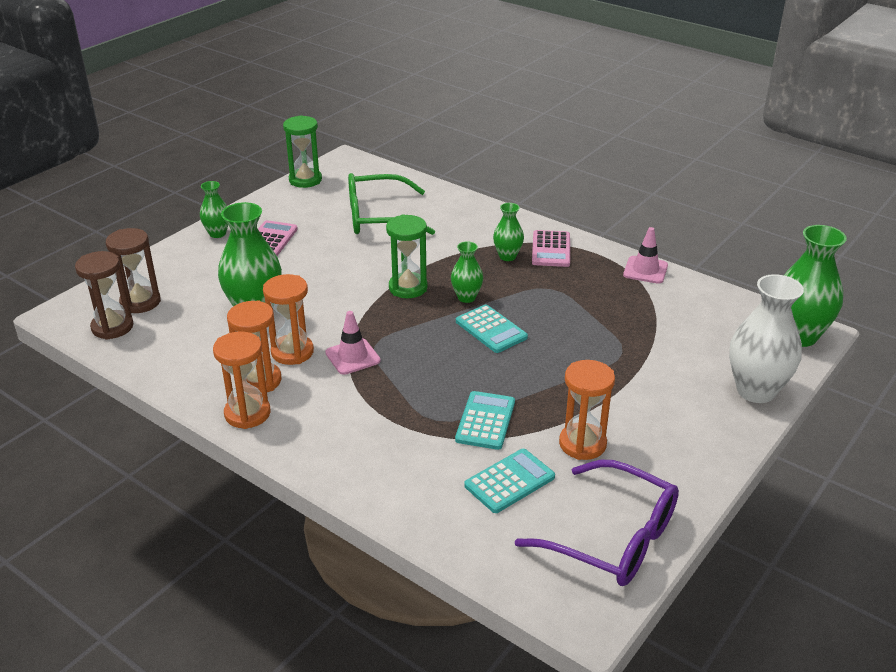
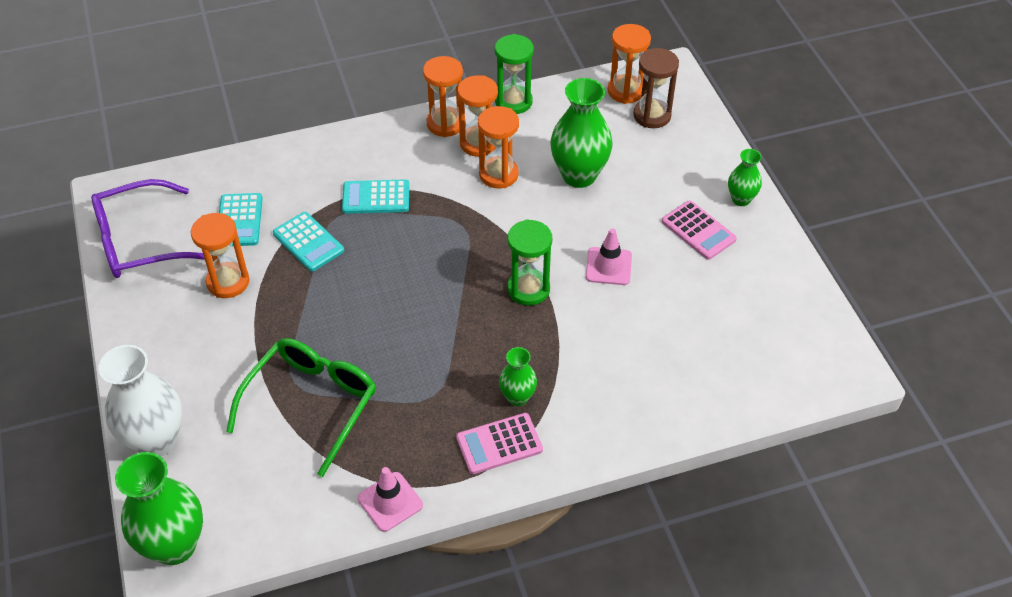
camera: 125 degrees right, 15 degrees up
(112, 327) = (625, 91): brown hourglass -> orange hourglass
(305, 180) = (819, 311): green hourglass -> green hourglass (513, 102)
(352, 357) = (459, 206): pink traffic cone -> pink traffic cone (608, 266)
(378, 217) = (683, 333): green glasses -> green glasses (311, 404)
(466, 297) = (475, 322): green vase -> none
(491, 329) = (412, 311): turquoise calculator -> turquoise calculator (376, 197)
(551, 249) = (499, 444): pink calculator -> pink calculator turned 60 degrees counterclockwise

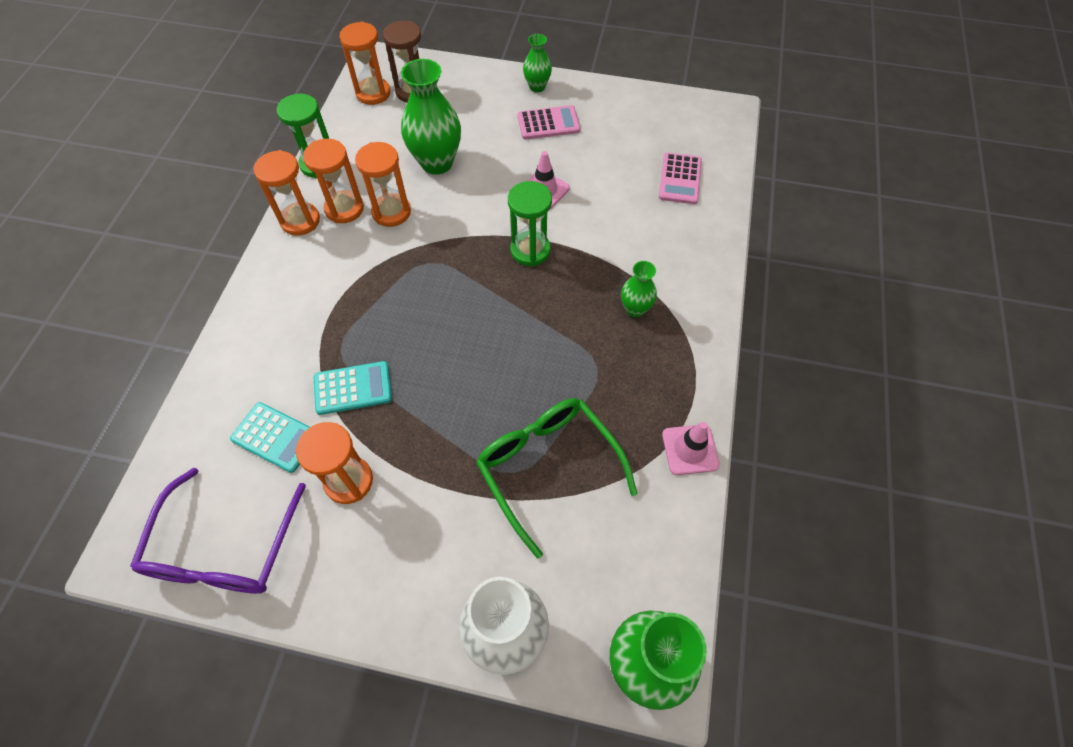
camera: 60 degrees left, 10 degrees up
(376, 197) = (342, 310): turquoise calculator -> none
(499, 444) = (674, 343): pink calculator -> pink calculator (680, 179)

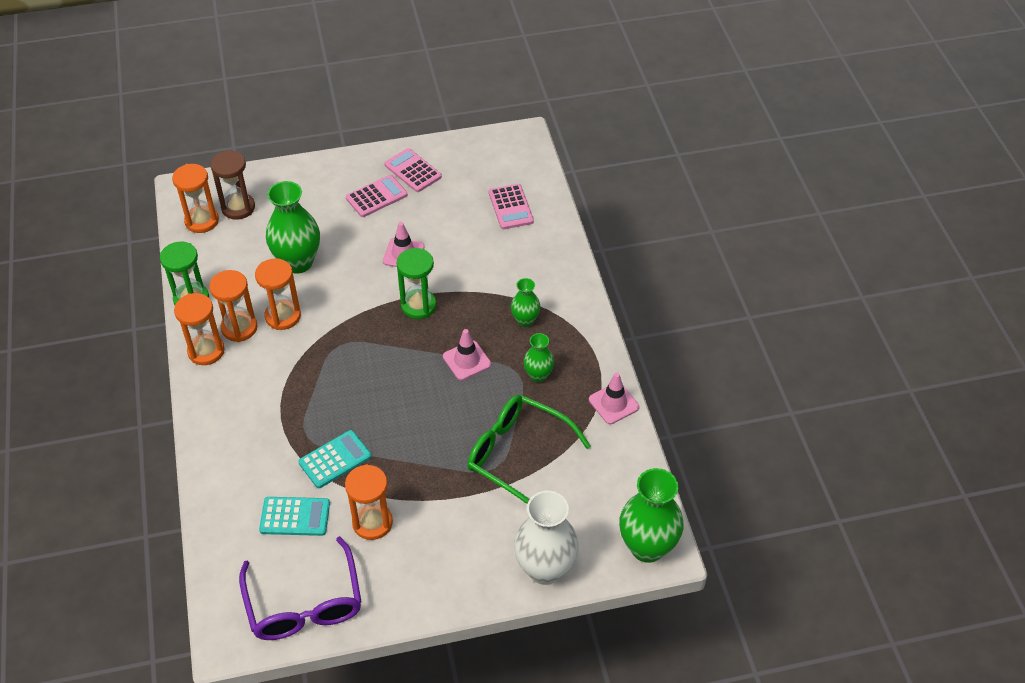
camera: 25 degrees left, 10 degrees down
(537, 87) = (349, 168): green vase -> green vase (538, 375)
(549, 330) = (467, 360): none -> pink traffic cone
(598, 109) = (413, 171): none -> pink calculator

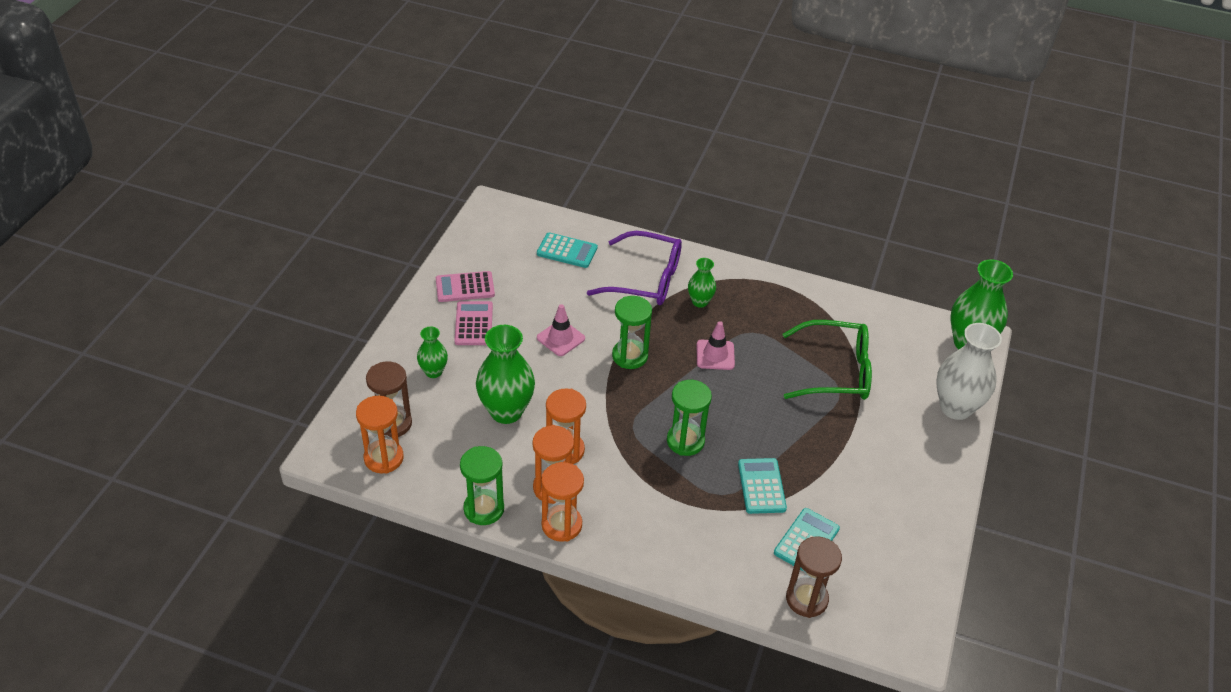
camera: 60 degrees left, 5 degrees down
(231, 543) = (806, 599): none -> brown hourglass
(304, 603) = (903, 573): purple glasses -> purple glasses (646, 279)
(349, 386) = (685, 441): none -> green hourglass
(372, 523) = (846, 491): orange hourglass -> none
(510, 207) = (567, 251): pink calculator -> turquoise calculator
(517, 455) = (836, 371): green glasses -> green glasses turned 150 degrees counterclockwise
(538, 375) = (763, 322): green vase -> green vase (433, 372)
(613, 403) = (822, 295): pink traffic cone -> none

